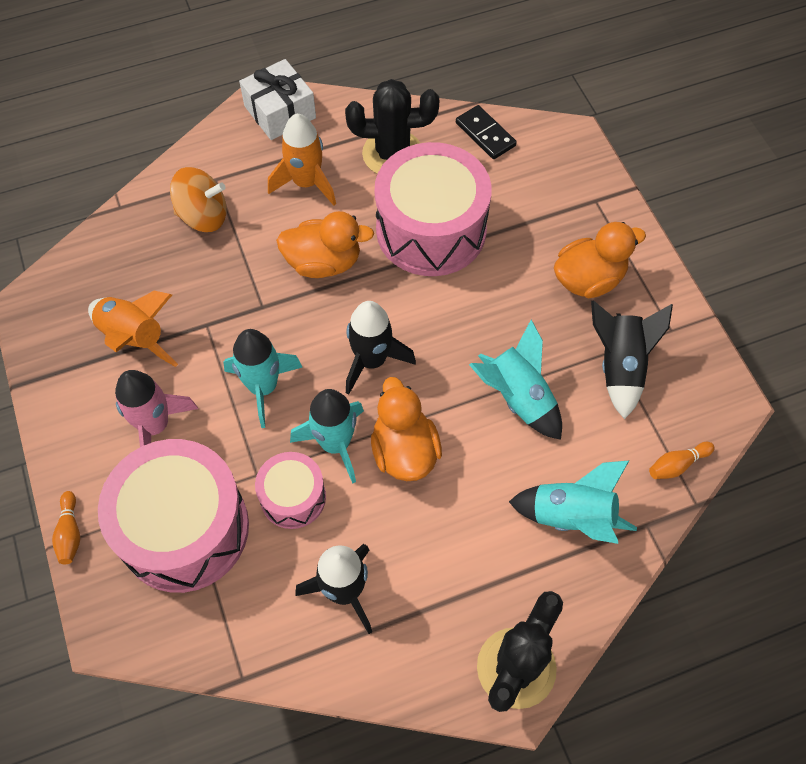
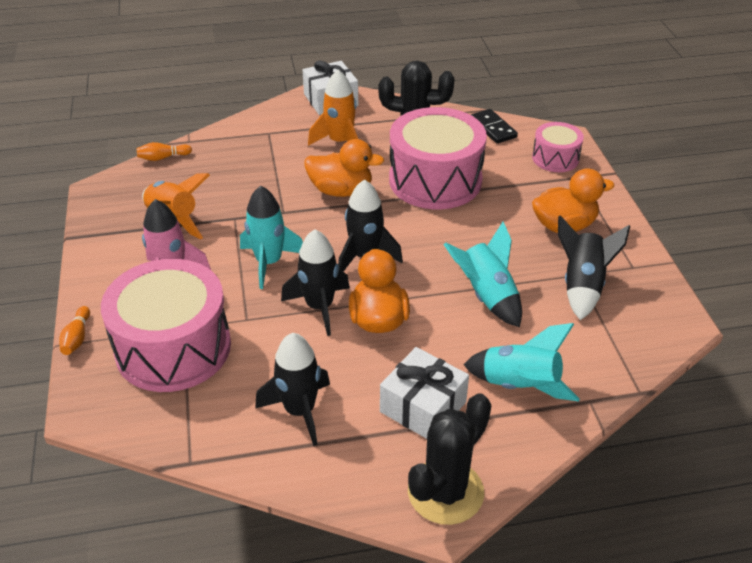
camera: 10 degrees right, 20 degrees down
(203, 216) = (252, 153): orange spinning top -> none
(293, 497) = (273, 338): pink drum -> pink drum (555, 158)
(335, 443) = (319, 307): turquoise rocket -> black rocket
(474, 563) = (423, 407): none -> white gift
(677, 465) = (625, 360): orange bowling pin -> orange bowling pin (163, 158)

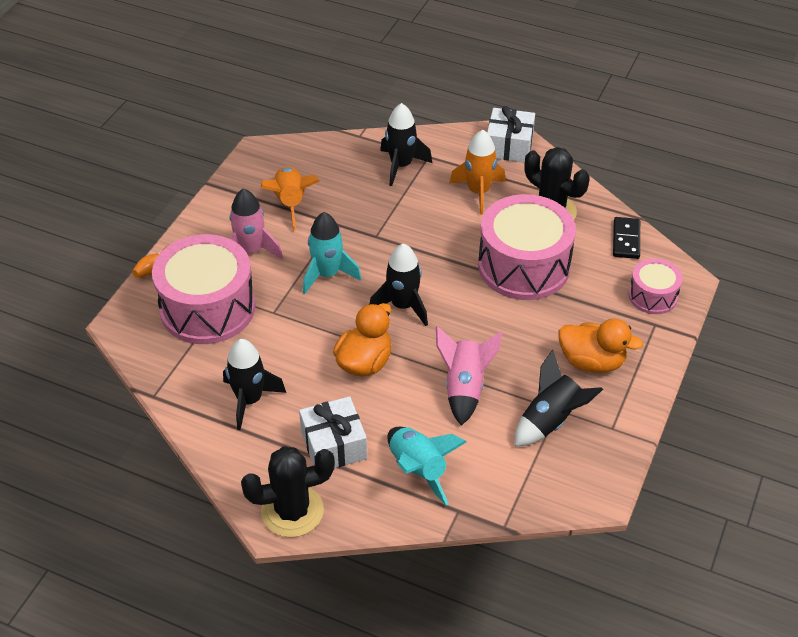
camera: 35 degrees right, 5 degrees up
(163, 158) = (327, 143): orange bowling pin -> none
(319, 307) = (332, 330): black rocket -> black rocket (401, 166)
(341, 191) = (437, 239): orange duck -> none
(487, 296) = (464, 388): turquoise rocket -> pink rocket

